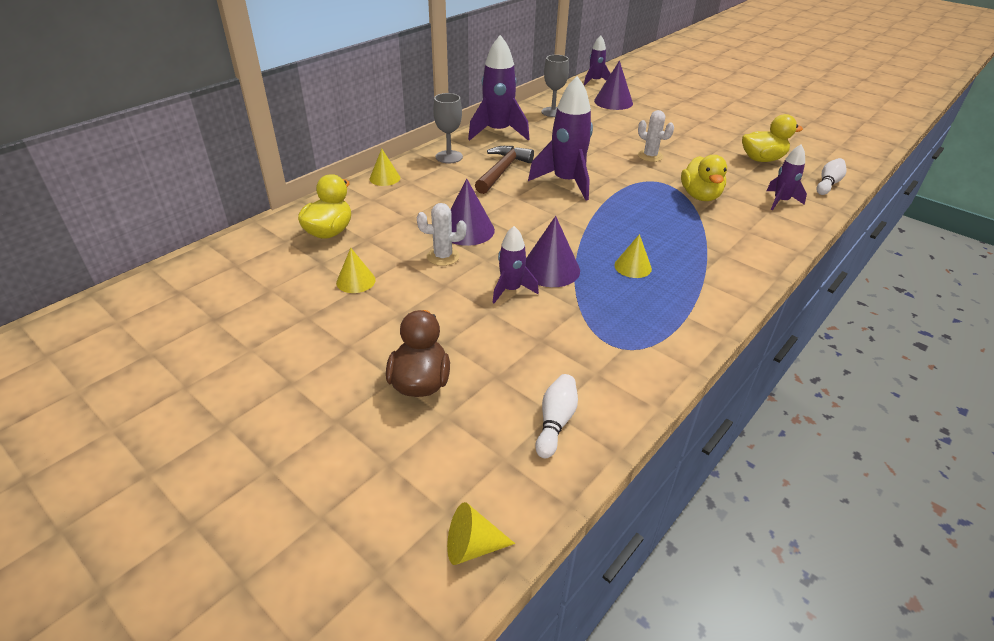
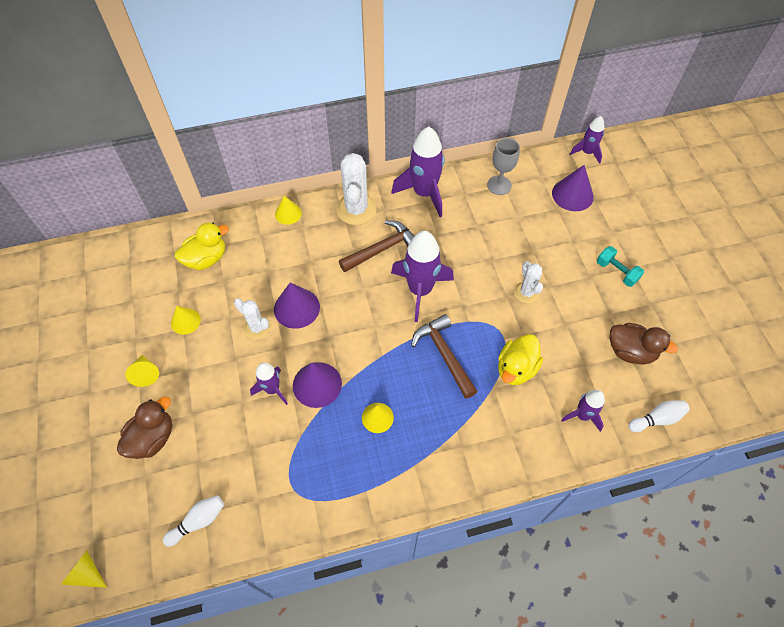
camera: 35 degrees right, 20 degrees up
(352, 337) = (146, 374): none -> yellow cone
(449, 157) = (356, 209): grey goblet -> white cactus
(635, 209) = (444, 354): none -> brown hammer
(696, 127) = (616, 272): none -> turquoise dumbbell
(762, 159) = (630, 351): yellow duck -> brown duck

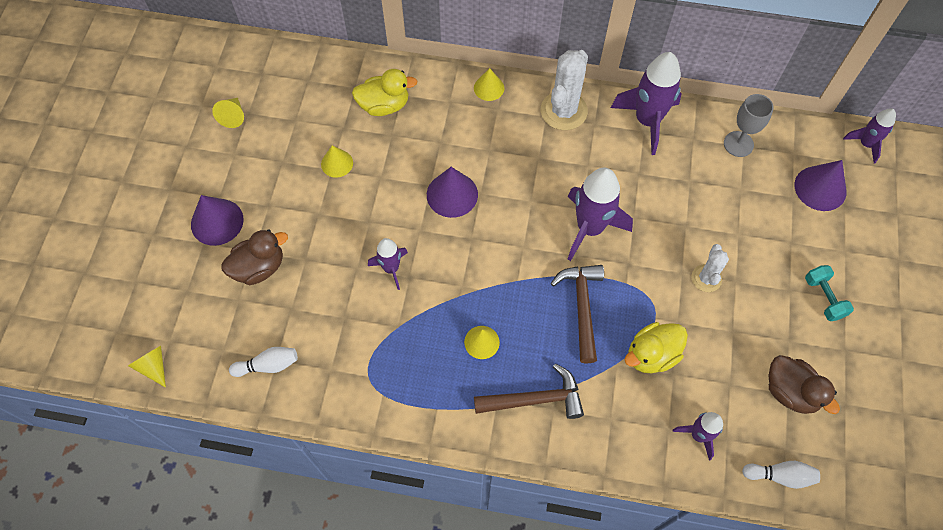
camera: 25 degrees right, 5 degrees up
(146, 374) = (278, 201): yellow cone -> yellow cone (233, 116)
(257, 328) = (403, 199): white cactus -> none
(317, 384) = (437, 282): purple cone -> purple cone (217, 222)
(382, 249) = (571, 166): brown hammer -> brown hammer (535, 399)

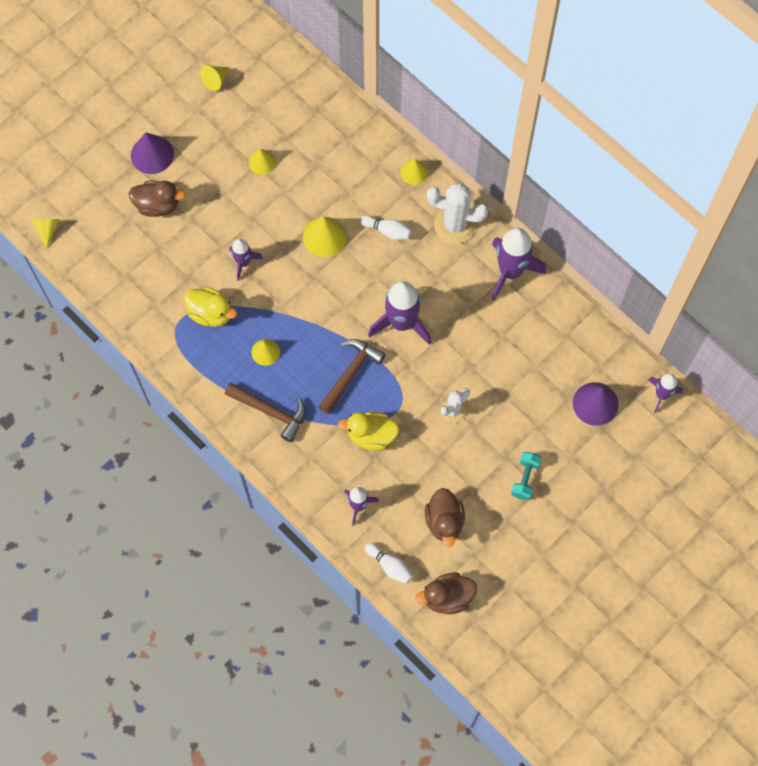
camera: 35 degrees right, 5 degrees up
(268, 365) = (118, 276): white bowling pin -> white bowling pin (387, 231)
(384, 105) = (327, 138): yellow duck -> yellow duck (211, 313)
(452, 194) = (324, 236): purple cone -> yellow cone
(563, 111) = (455, 225): white cactus -> white cactus turned 45 degrees clockwise
(738, 144) = (564, 332): grey goblet -> none
(860, 467) = (447, 597): none -> brown duck

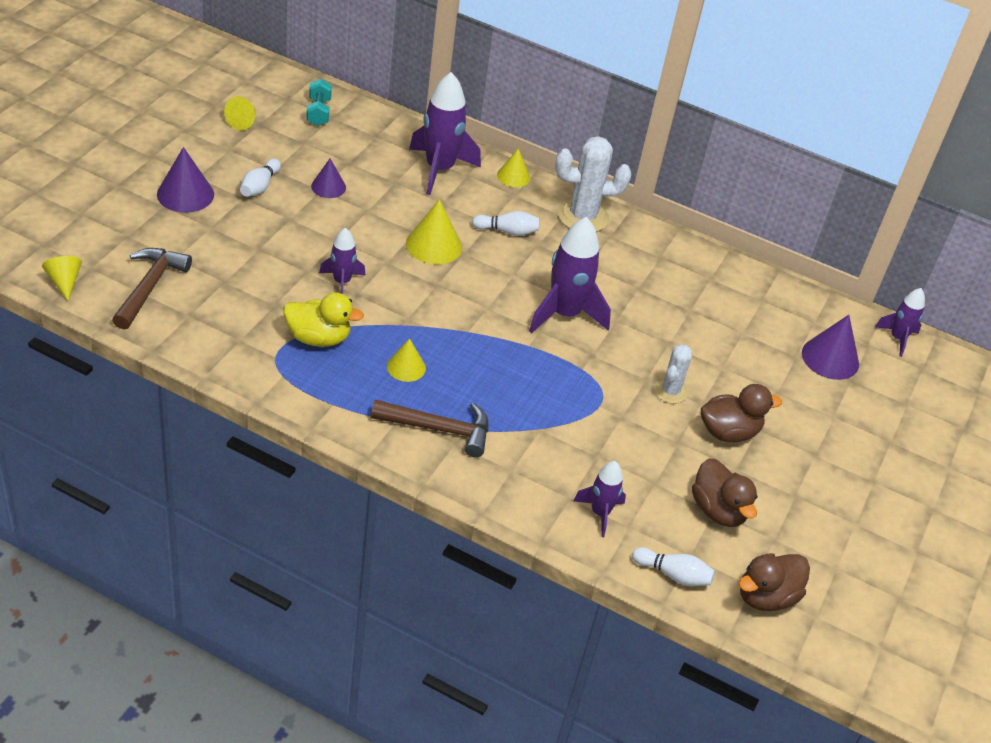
camera: 25 degrees left, 25 degrees down
(158, 205) = (209, 241): brown duck -> brown duck (728, 432)
(210, 154) = (260, 186): none -> white bowling pin
(262, 162) = (328, 187): yellow cone -> purple cone
(351, 373) = (525, 373): brown hammer -> brown hammer (150, 287)
(371, 435) = (581, 433): yellow duck -> none
(510, 272) = (667, 250): purple rocket -> purple rocket (439, 169)
(525, 478) = (792, 446): turquoise dumbbell -> turquoise dumbbell (318, 112)

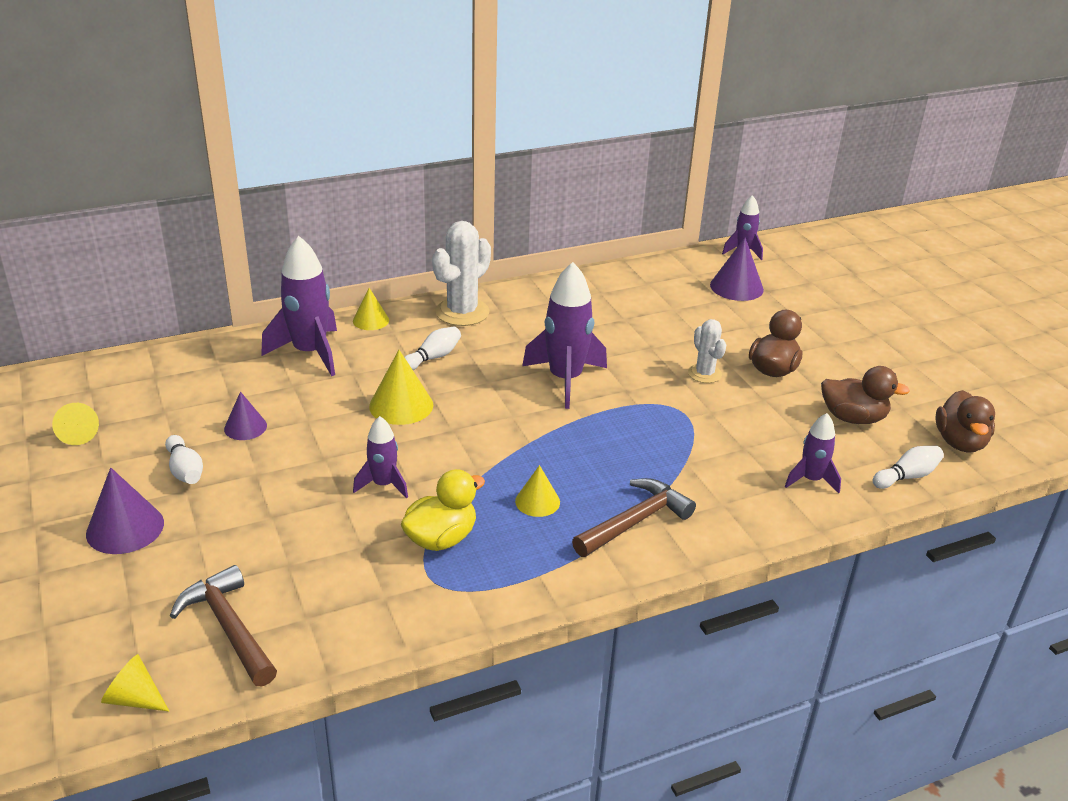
camera: 45 degrees left, 10 degrees down
(318, 112) = (136, 381): turquoise dumbbell -> none

